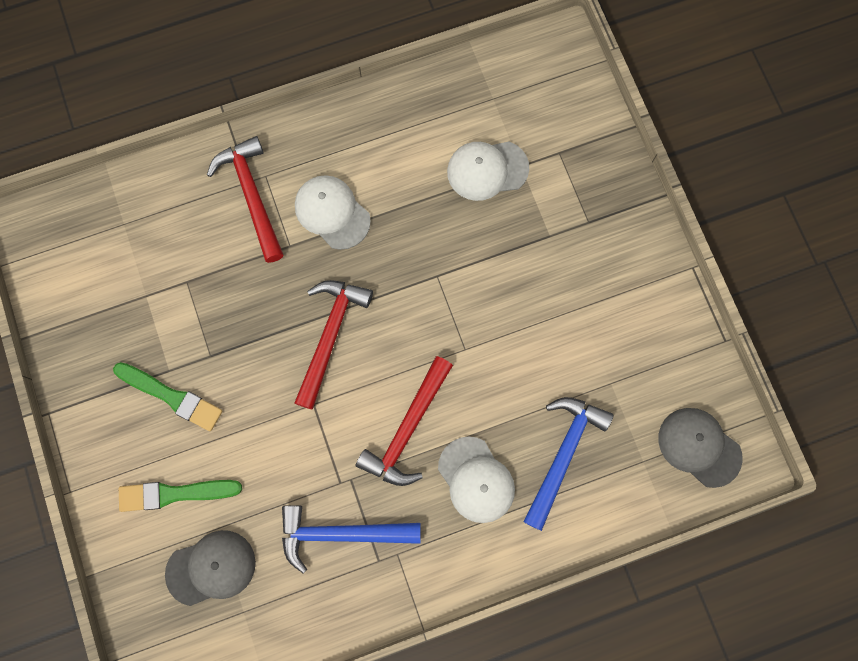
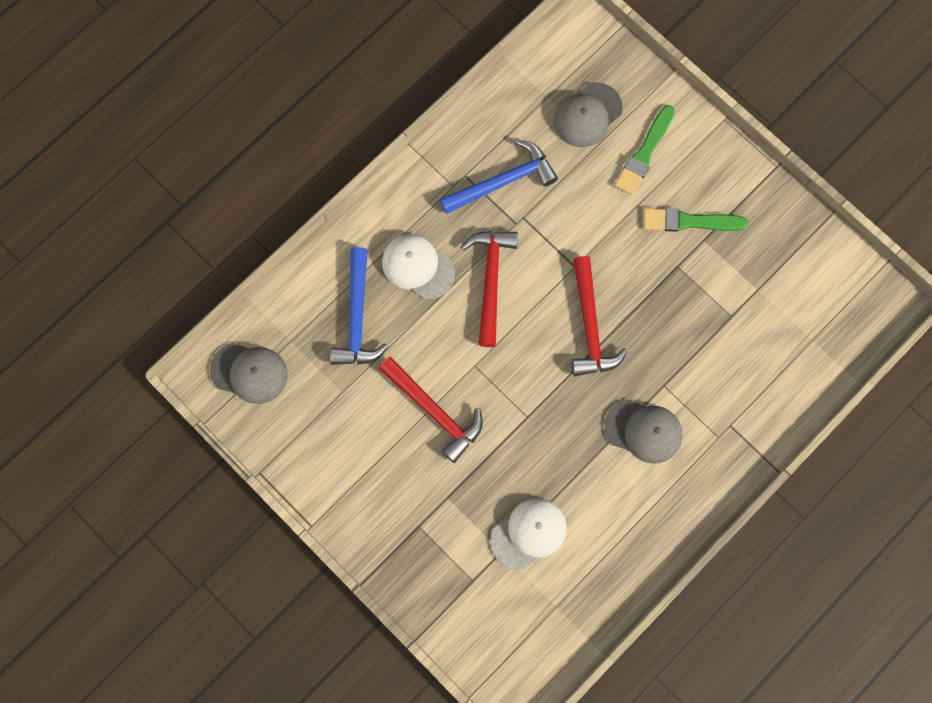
camera: 155 degrees right, 0 degrees up
(175, 494) = (644, 153): green brush -> green brush turned 150 degrees clockwise
(252, 195) = (720, 414): red hammer -> red hammer (434, 411)
(332, 212) = (644, 431): white cap -> grey cap

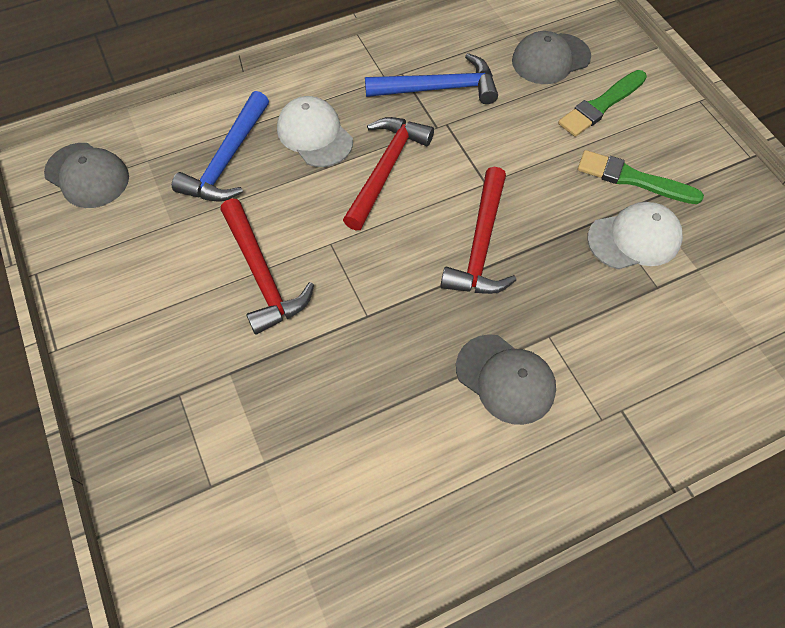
camera: 20 degrees right, 15 degrees down
(529, 533) = (310, 452): white cap -> white cap (634, 238)

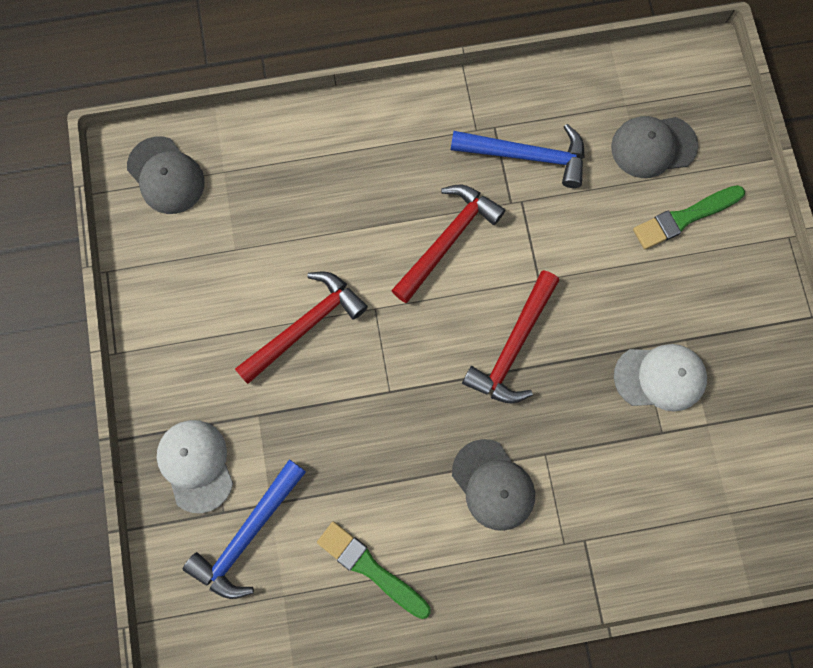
camera: 15 degrees right, 15 degrees up
(227, 160) = (299, 191): blue hammer -> blue hammer (247, 535)
(262, 275) = (305, 326): red hammer -> red hammer turned 120 degrees counterclockwise
(314, 135) = (389, 182): white cap -> white cap (196, 465)
(633, 179) = (684, 312): green brush -> green brush (371, 568)

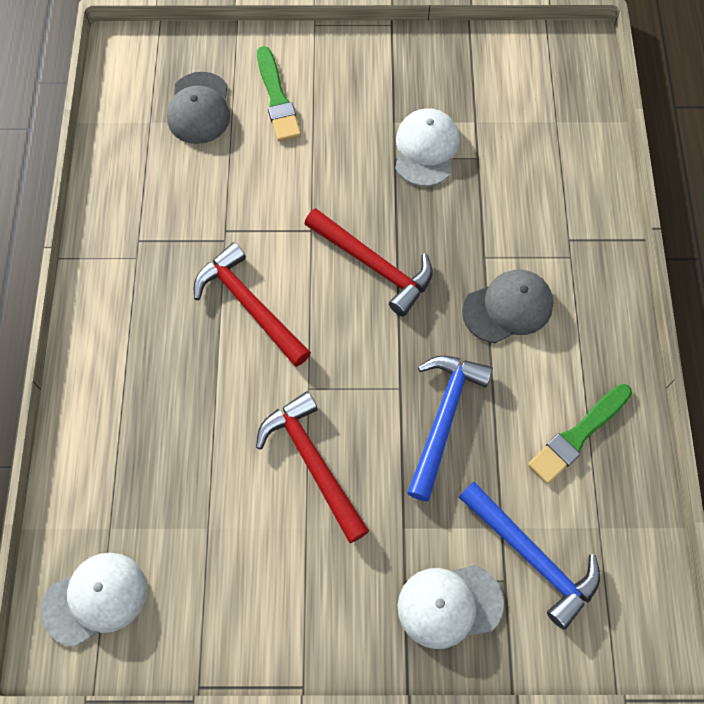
camera: 80 degrees left, 10 degrees down
(166, 175) = (95, 598): grey cap -> white cap
(527, 156) = (178, 217): blue hammer -> blue hammer (444, 418)

